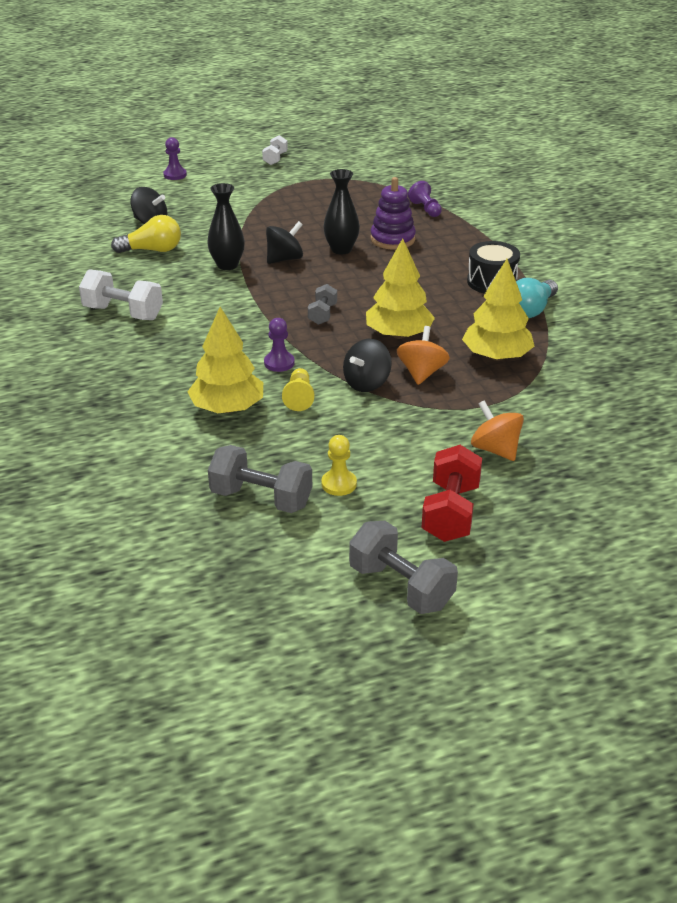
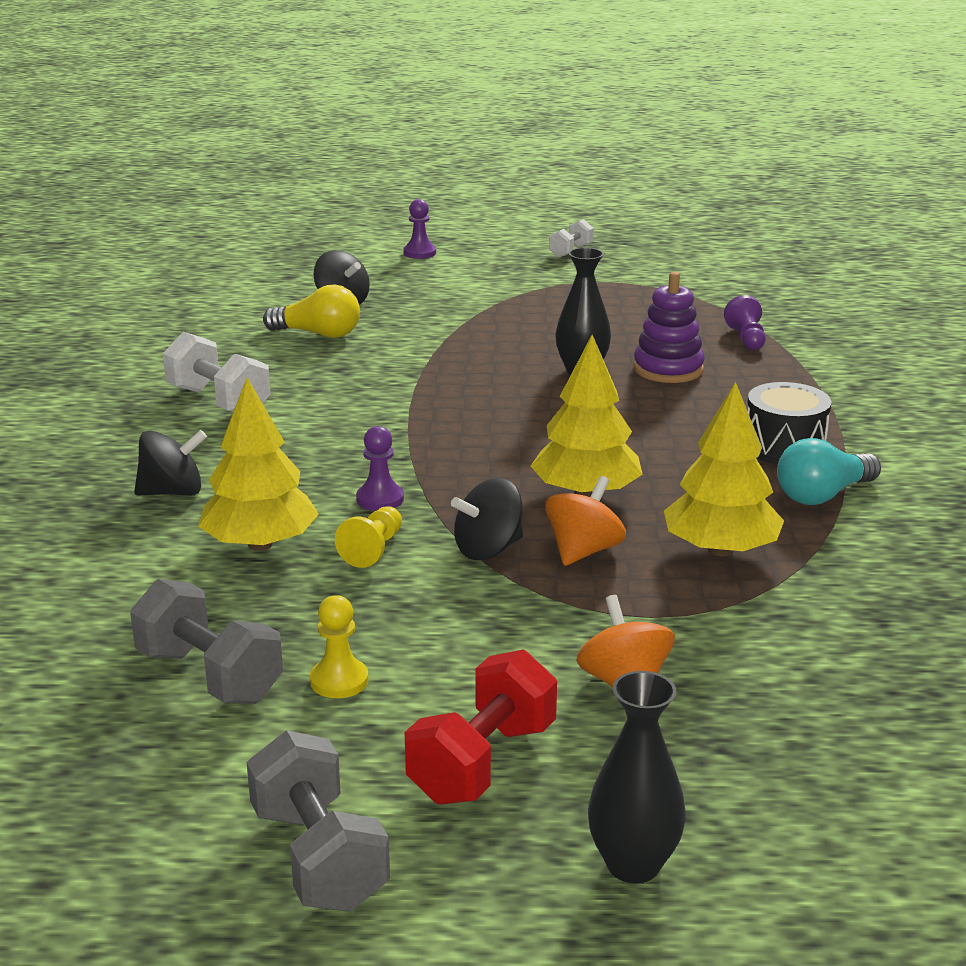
camera: 20 degrees right, 10 degrees down
(227, 265) = (405, 366): black vase -> black vase (633, 864)
(284, 259) = (490, 371): black spinning top -> black spinning top (172, 492)
(322, 314) = (491, 448): grey dumbbell -> none

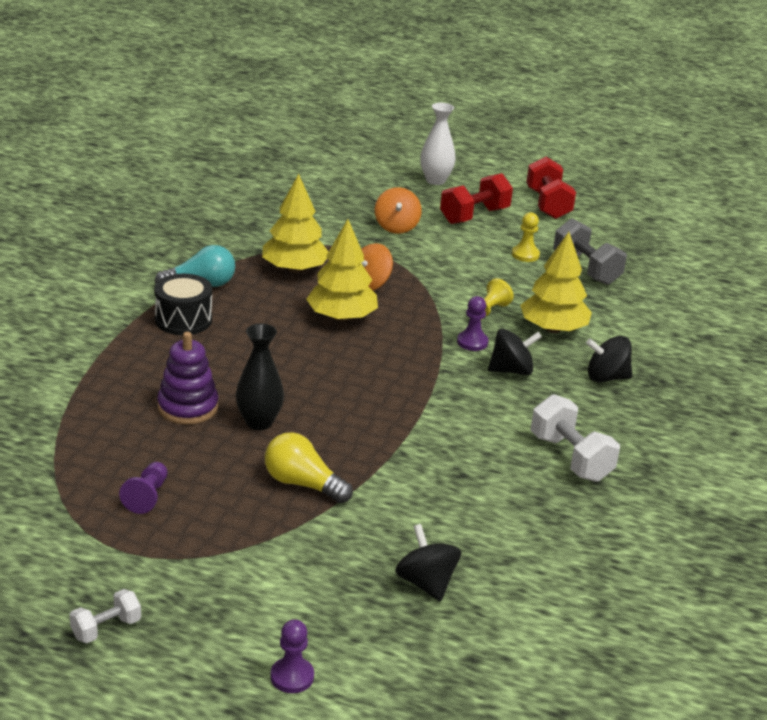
camera: 165 degrees left, 5 degrees up
(318, 334) = (466, 531): yellow light bulb -> yellow light bulb (302, 484)
(318, 857) = (548, 204): grey dumbbell -> red dumbbell
(488, 549) = (422, 297): black spinning top -> black spinning top (511, 370)
(633, 864) = (435, 180): black vase -> white vase
(746, 339) = (84, 427): purple pawn -> purple pawn (147, 496)

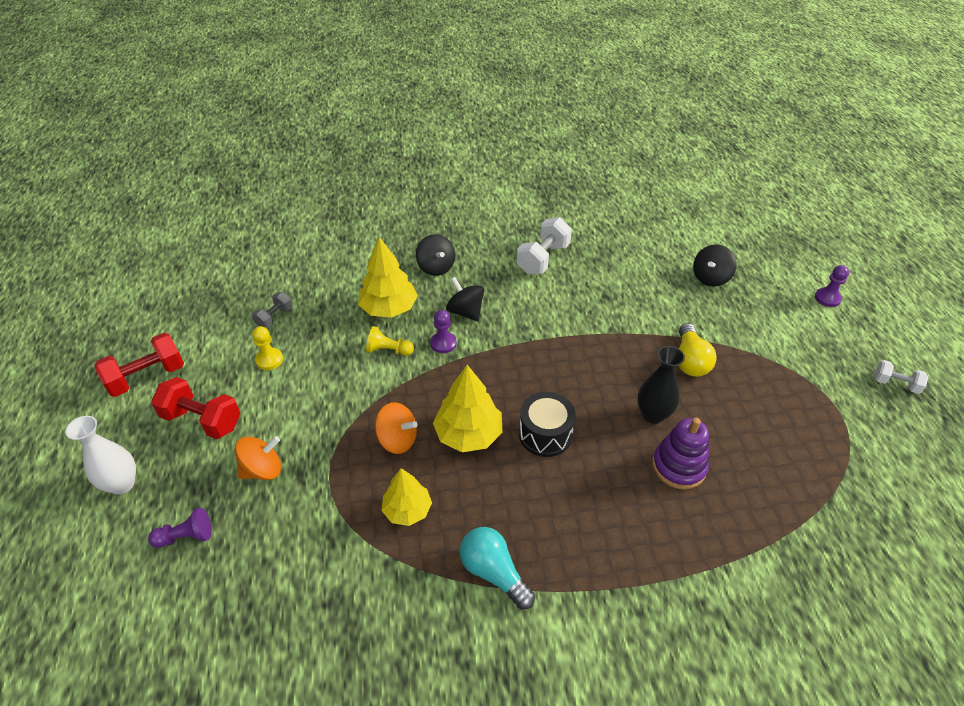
camera: 115 degrees left, 15 degrees up
(147, 496) = (787, 431): purple pawn -> purple pawn (186, 536)
(183, 320) = (566, 547): black drum -> black drum (545, 434)
(294, 269) = (407, 510): yellow tree -> yellow tree, size x0.66
(586, 269) = (274, 317): grey dumbbell -> grey dumbbell, size x0.58

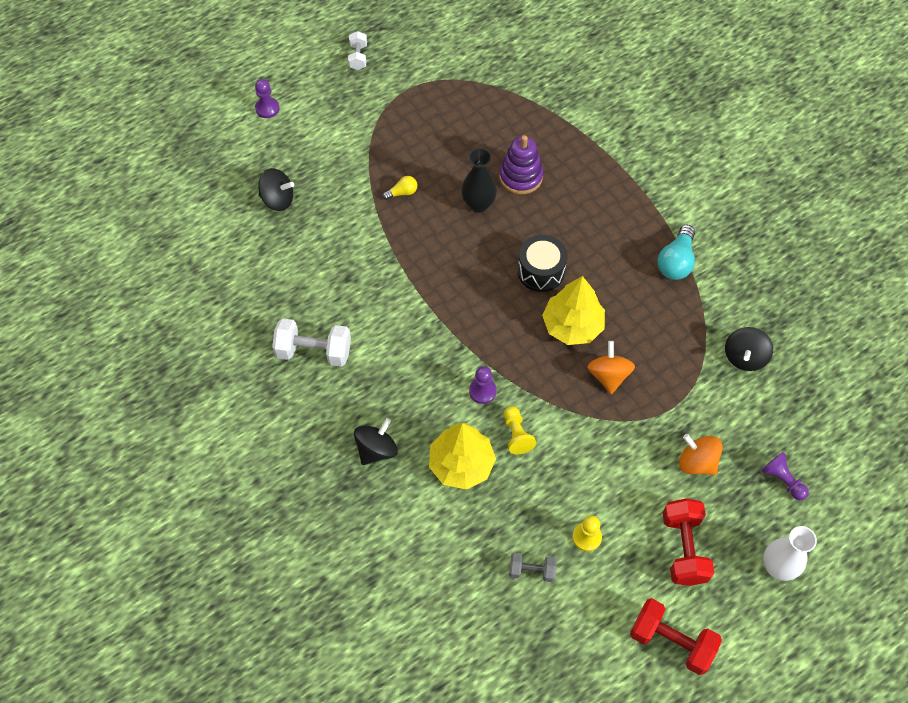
camera: 115 degrees left, 15 degrees up
(407, 510) = (664, 337): yellow tree -> none
(465, 312) = (430, 390): black spinning top -> black spinning top (744, 357)
(690, 361) = (402, 192): yellow light bulb -> yellow light bulb, size x0.55

